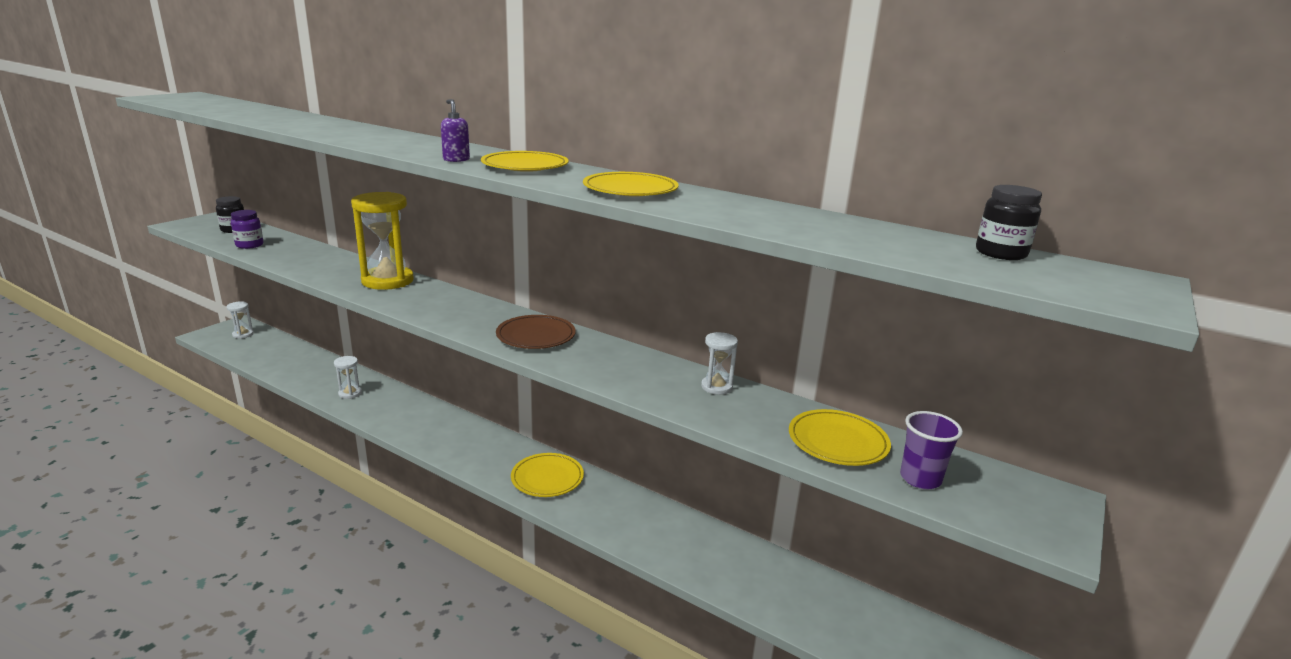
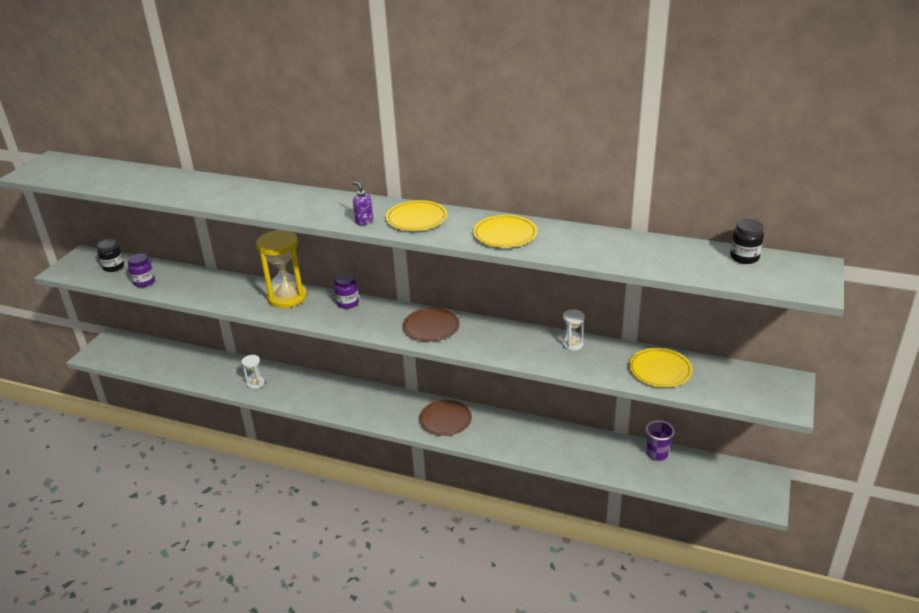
camera: 10 degrees left, 10 degrees up
(243, 334) = (123, 347): white hourglass -> none
(452, 297) = (348, 303): none -> purple jar
(547, 478) = (445, 420): yellow plate -> brown plate
(920, 479) = (713, 386): purple cup -> purple cup (657, 454)

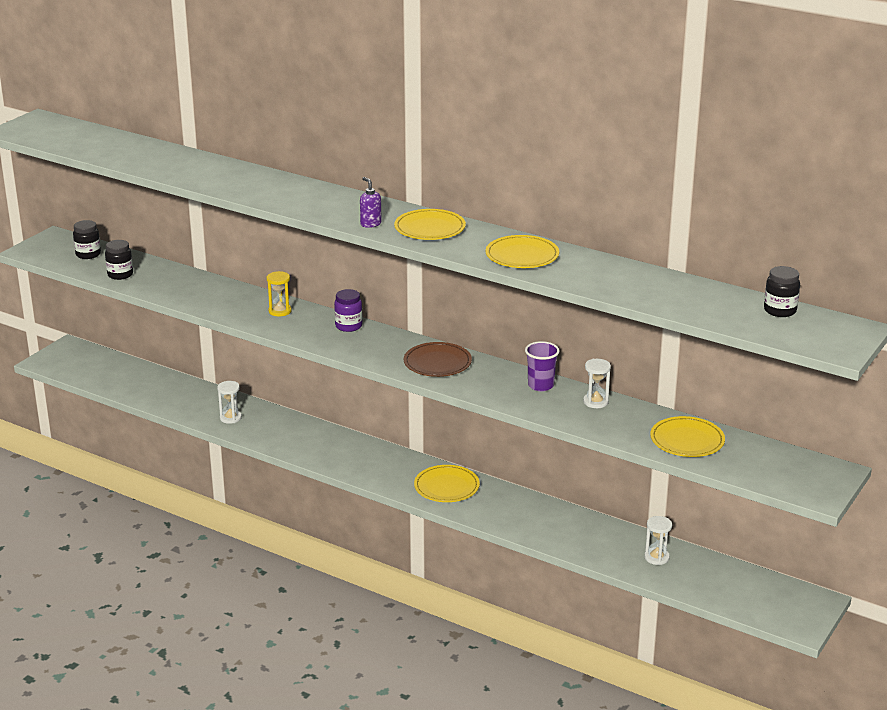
camera: 10 degrees right, 5 degrees down
(144, 282) = (120, 274): purple jar -> black jar
(287, 297) = (280, 311): yellow hourglass -> yellow hourglass, size x0.49
(445, 420) = (446, 487): brown plate -> yellow plate
(630, 458) = (656, 557): none -> white hourglass
(657, 454) = (691, 558): purple cup -> purple cup (540, 385)

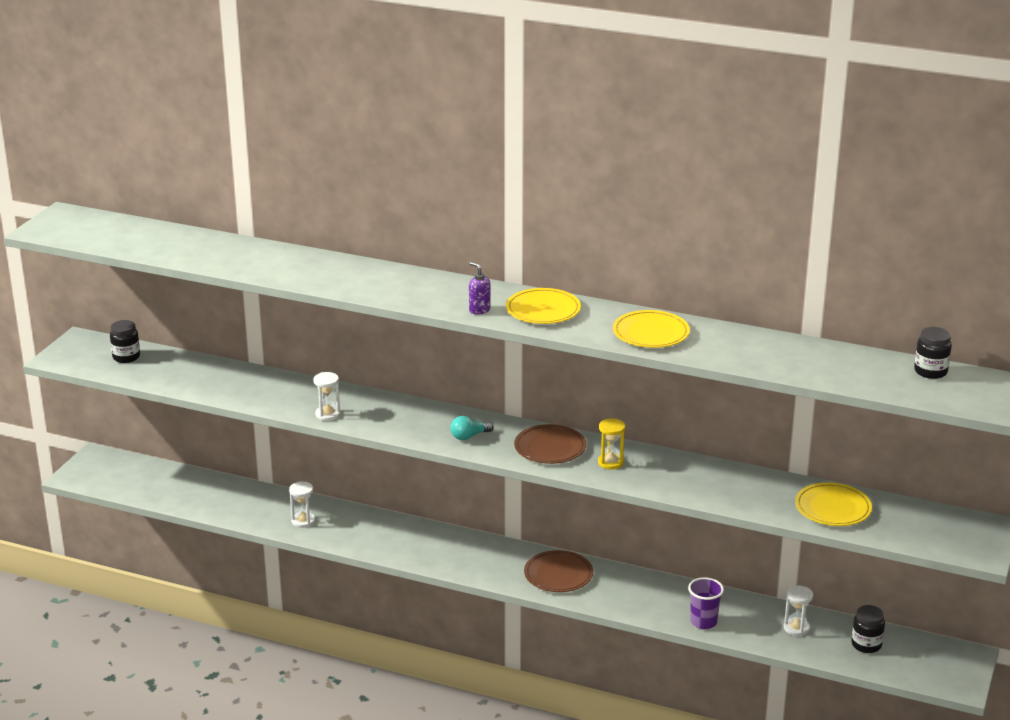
camera: 10 degrees left, 0 degrees up
(120, 274) = (171, 378): black jar -> black jar (866, 645)
(280, 311) = (361, 404): yellow hourglass -> yellow hourglass (610, 462)
(348, 326) = (441, 415): purple jar -> none
(366, 346) = (469, 436): none -> turquoise light bulb
(446, 487) = (558, 575): yellow plate -> brown plate
(540, 385) = (665, 463): purple cup -> purple cup (703, 622)
(595, 402) = (727, 475): white hourglass -> white hourglass (328, 414)

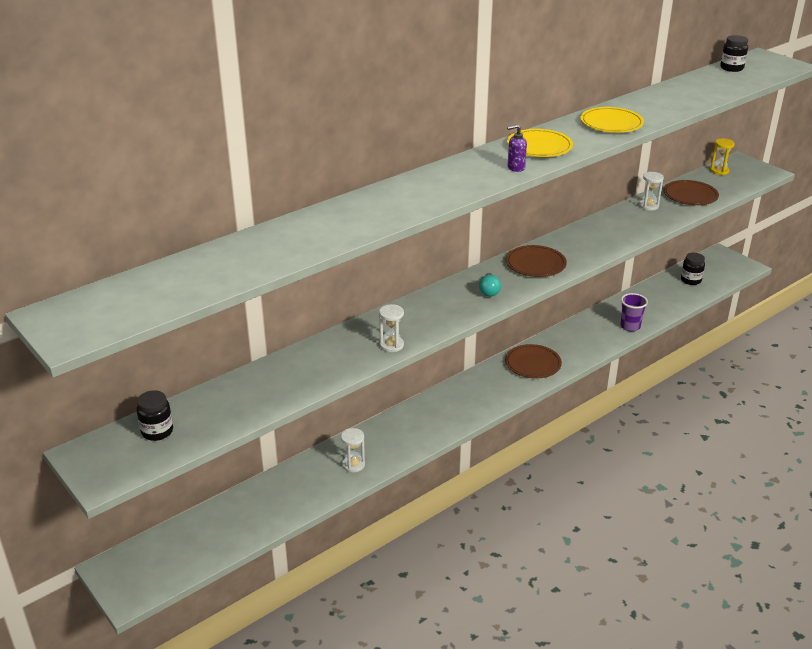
camera: 60 degrees left, 5 degrees up
(610, 462) = (575, 248): yellow hourglass -> yellow hourglass (719, 171)
(796, 628) = (659, 296): white hourglass -> white hourglass (648, 206)
(832, 508) = (690, 195): yellow plate -> brown plate

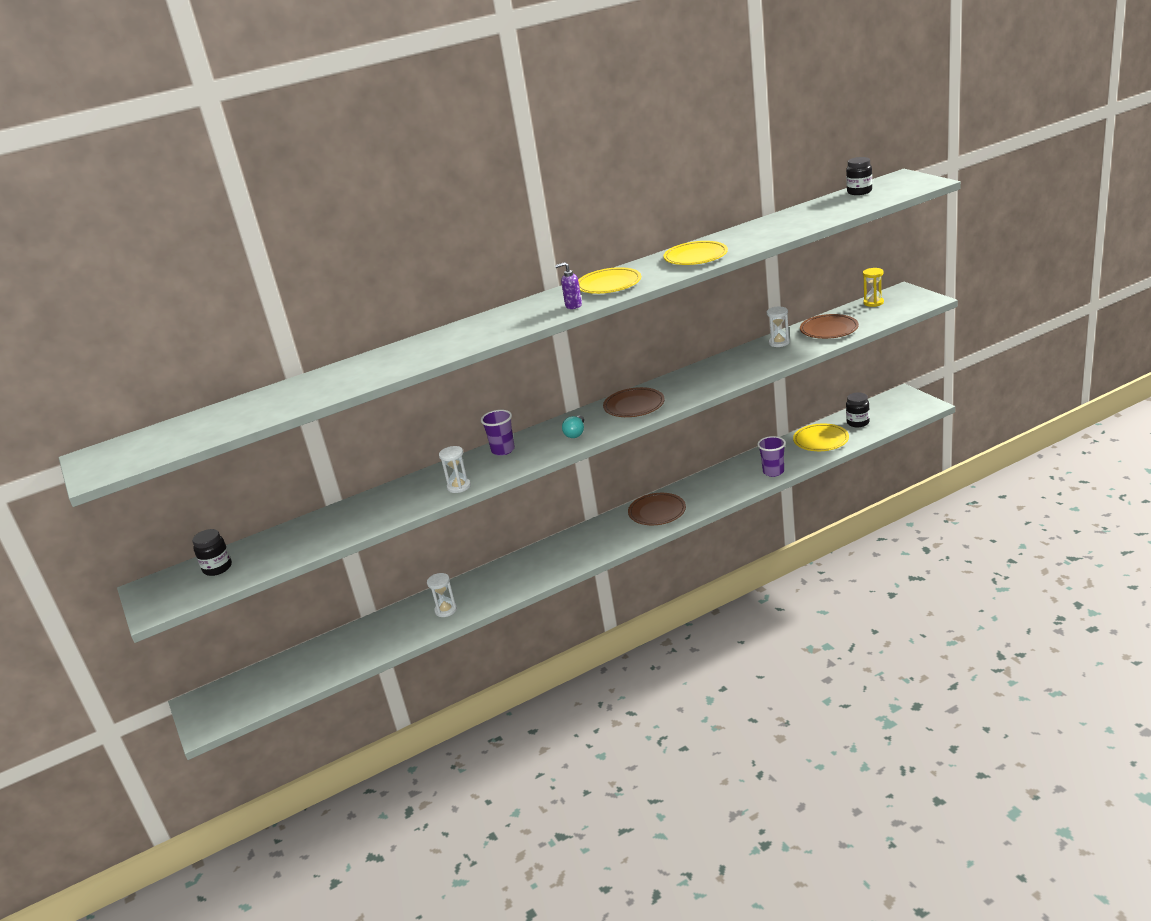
camera: 15 degrees right, 5 degrees down
(420, 306) = (503, 450): none -> purple cup
(663, 296) = (821, 440): none -> yellow plate

